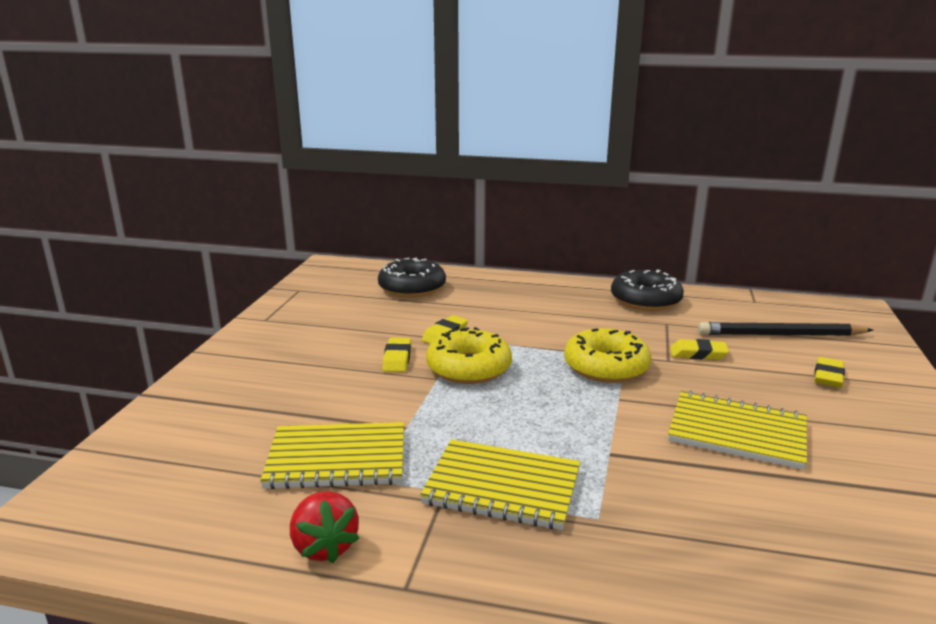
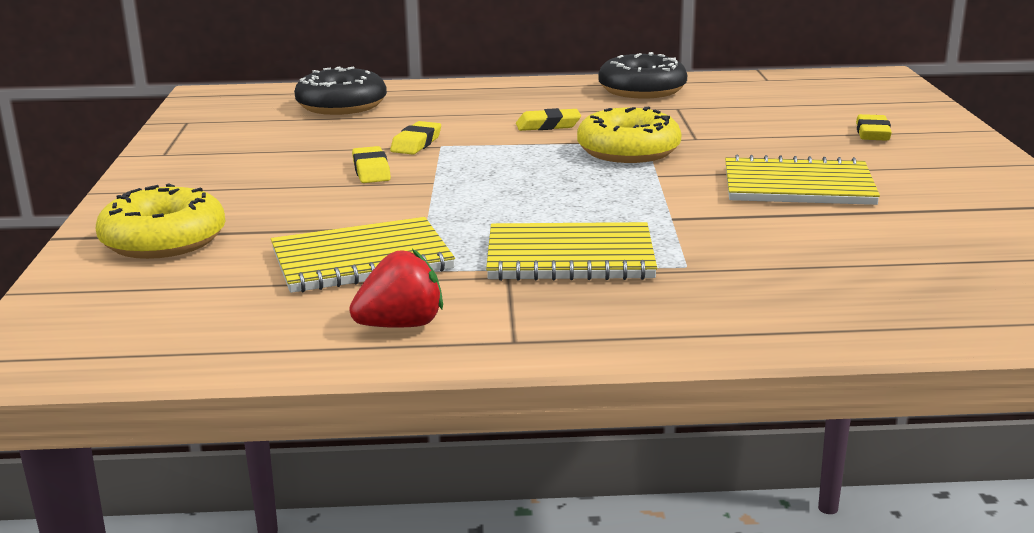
camera: 15 degrees left, 0 degrees up
(324, 546) = (401, 325): red strawberry -> red strawberry turned 75 degrees counterclockwise
(468, 368) = (466, 169): yellow donut -> yellow donut (164, 240)
(698, 354) = (726, 130): yellow eraser -> yellow eraser (548, 125)
(780, 335) = (808, 105): black pencil -> none

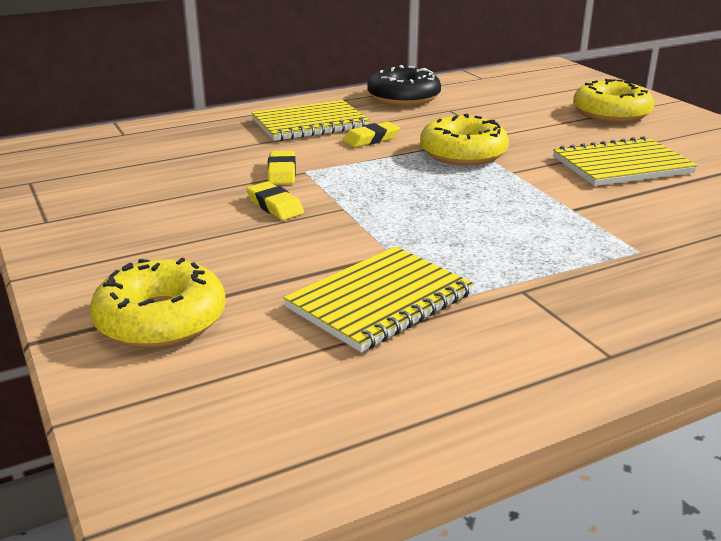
camera: 25 degrees left, 5 degrees up
(341, 105) = (167, 144): black donut -> none
(401, 325) = (500, 363): red strawberry -> none
(570, 257) = (546, 261): yellow notebook -> yellow notebook (310, 124)
(872, 133) = (611, 113): yellow eraser -> yellow donut

